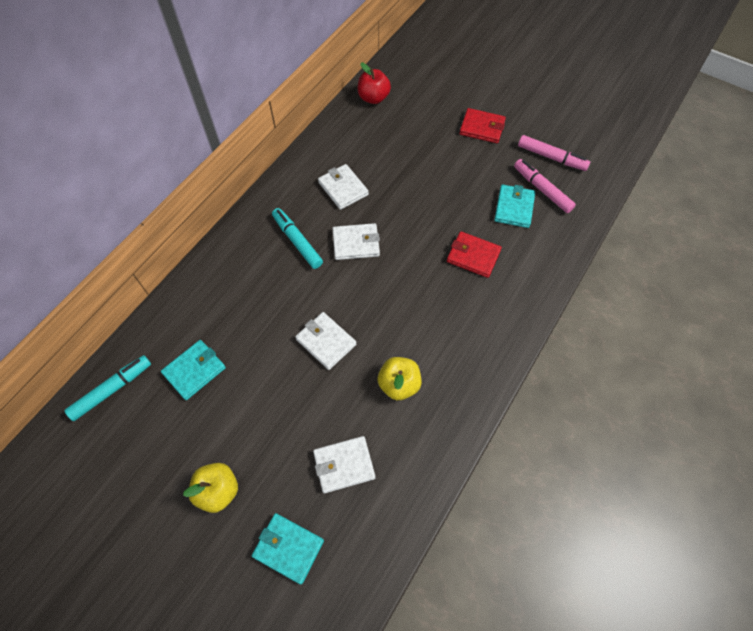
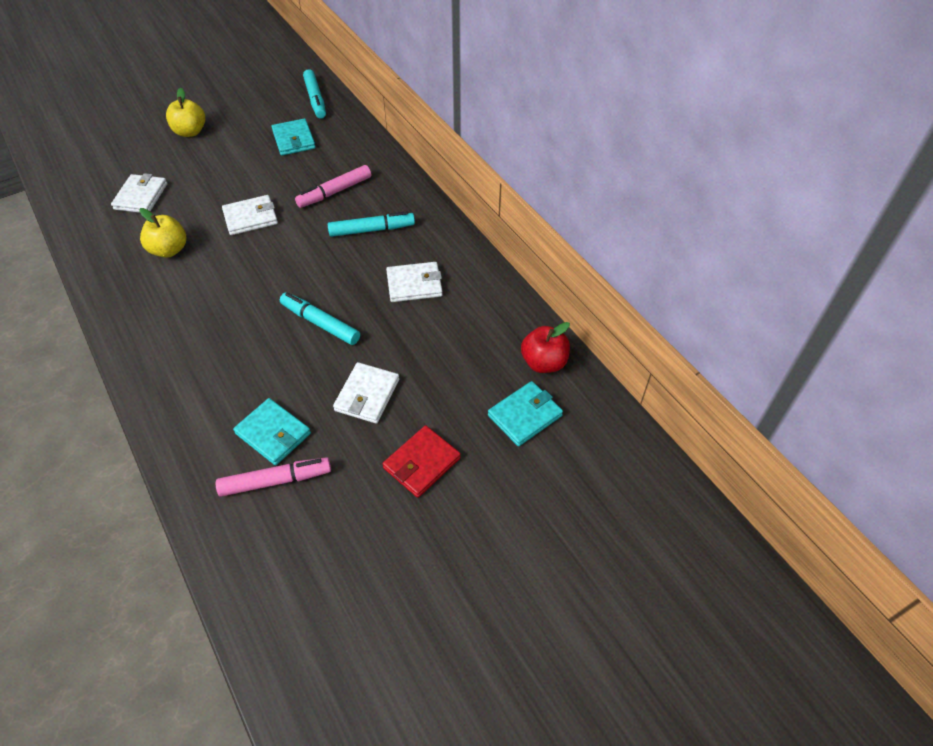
camera: 115 degrees right, 10 degrees down
(288, 548) = (117, 154): turquoise wallet -> turquoise wallet (525, 415)
(356, 243) = (336, 271): white wallet -> white wallet (367, 395)
(412, 227) = (320, 323): none -> turquoise marker
(473, 256) = (244, 361): red wallet -> none
(551, 157) = (317, 524): pink marker -> pink marker (335, 192)

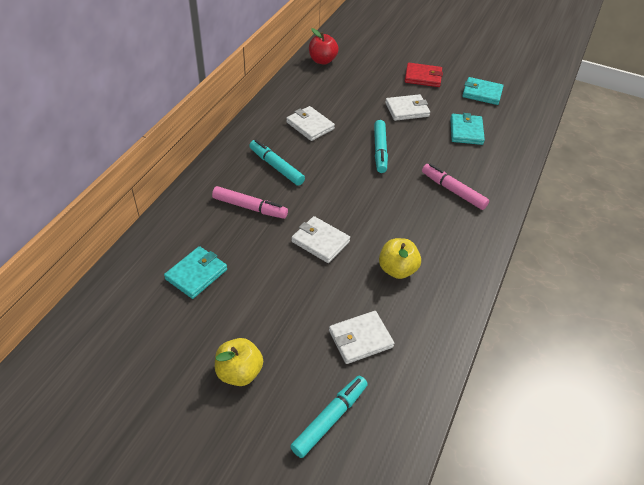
camera: 125 degrees left, 5 degrees down
(275, 481) = (487, 117): pink marker -> pink marker (453, 191)
(315, 99) = (114, 297): turquoise marker -> turquoise marker (329, 419)
(525, 415) = (362, 57): turquoise wallet -> turquoise wallet (482, 93)

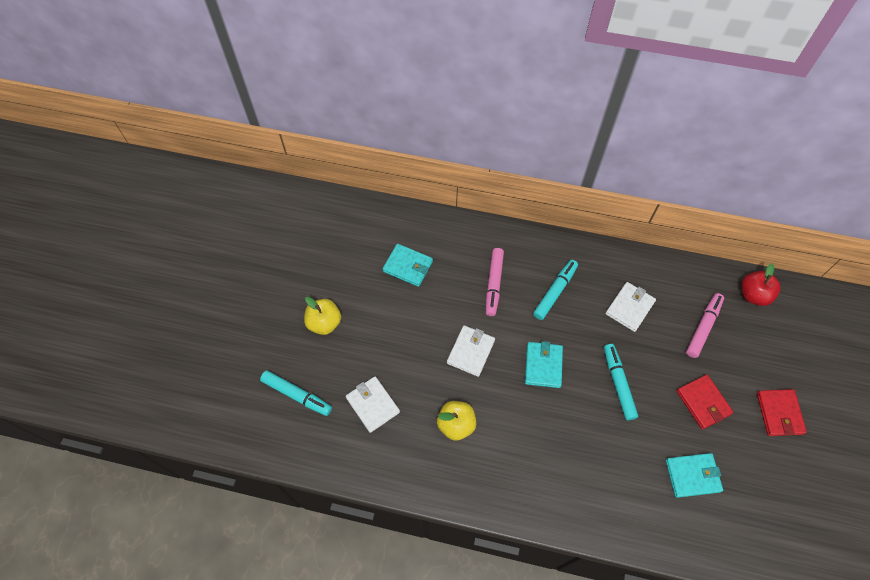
camera: 80 degrees right, 15 degrees up
(380, 150) = (618, 384): turquoise marker -> turquoise marker turned 90 degrees clockwise
(407, 110) = (703, 402): white wallet -> red wallet
(453, 191) = (582, 468): pink marker -> pink marker (703, 327)
(482, 93) = (781, 491): turquoise wallet -> turquoise wallet (543, 365)

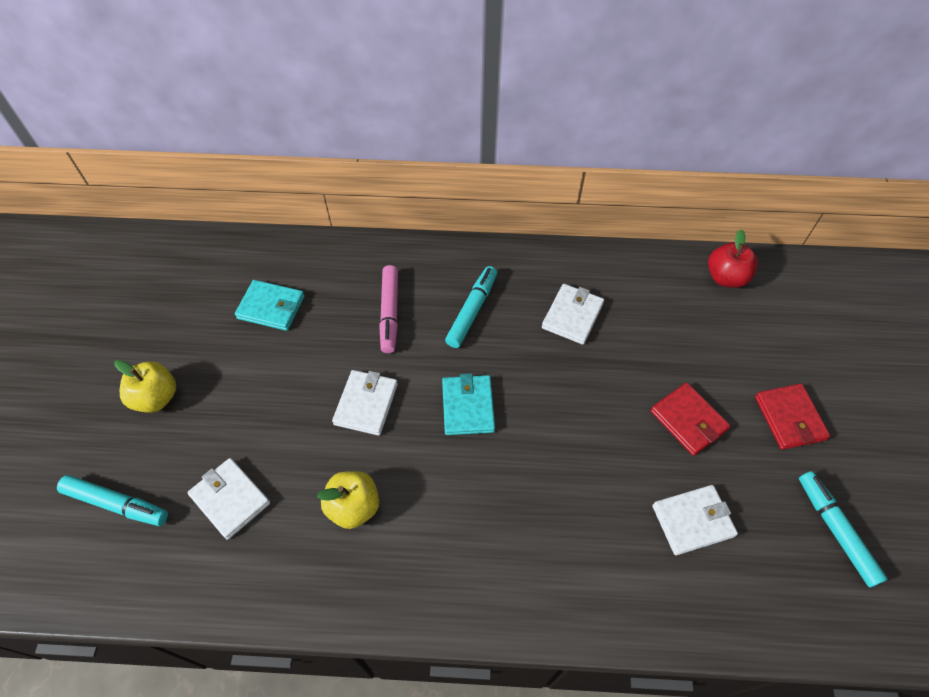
camera: 10 degrees left, 5 degrees down
(618, 384) = (572, 414): turquoise marker -> turquoise marker (835, 531)
(692, 475) = (692, 521): turquoise wallet -> white wallet
(703, 327) = (670, 326): pink marker -> none

